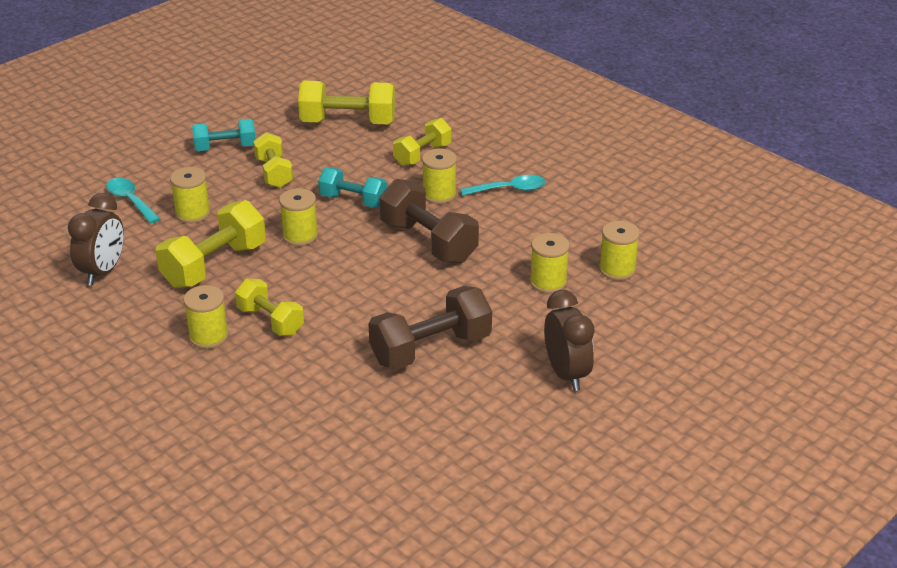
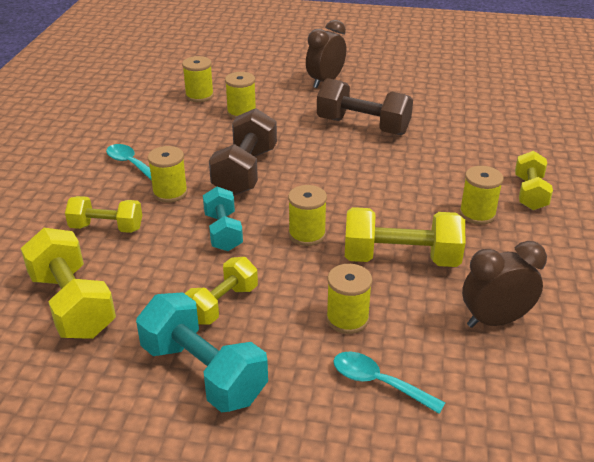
camera: 125 degrees left, 0 degrees up
(130, 201) = (378, 383): turquoise spoon -> turquoise spoon turned 105 degrees clockwise
(225, 148) = (203, 372): turquoise dumbbell -> turquoise dumbbell, size x1.57
(270, 321) = (423, 196): yellow dumbbell -> yellow dumbbell (530, 193)

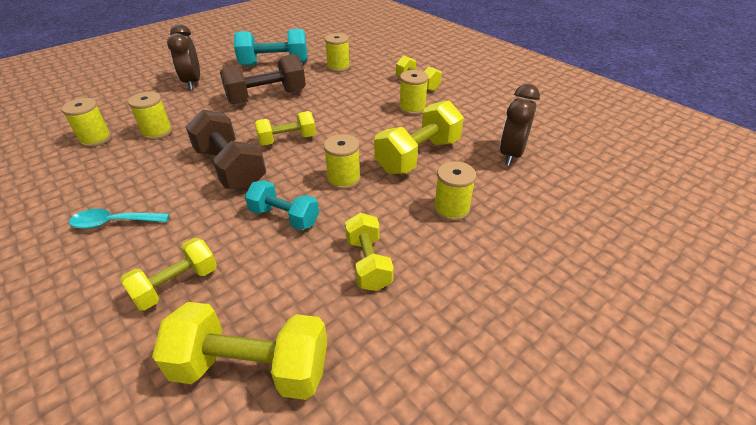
camera: 50 degrees left, 5 degrees up
(170, 193) = (191, 220): yellow spool -> yellow spool (338, 67)
(203, 372) = (436, 316): turquoise dumbbell -> turquoise dumbbell (274, 64)
(318, 174) = (287, 140): none -> yellow dumbbell
(378, 383) = (525, 229): turquoise spoon -> none

